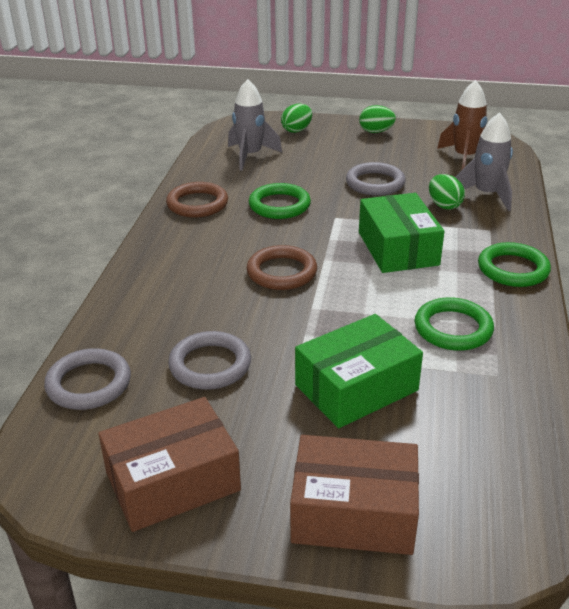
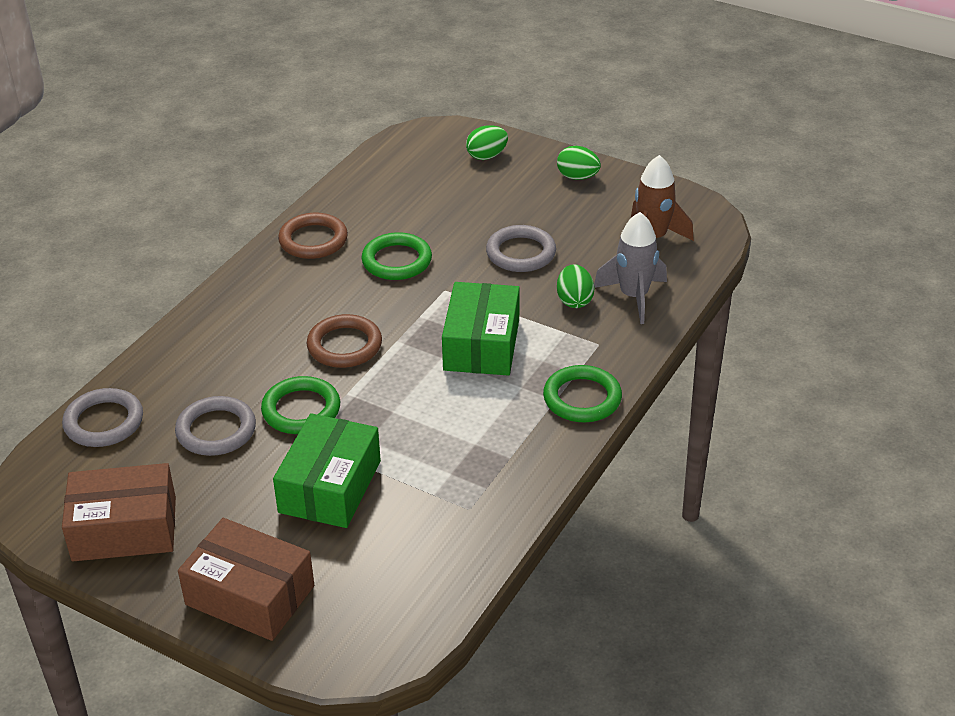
camera: 20 degrees right, 5 degrees up
(250, 156) = (409, 184): grey rocket -> none
(356, 388) = (330, 487): green box -> green box turned 60 degrees counterclockwise
(453, 328) = (465, 450): green ring -> green ring (301, 410)

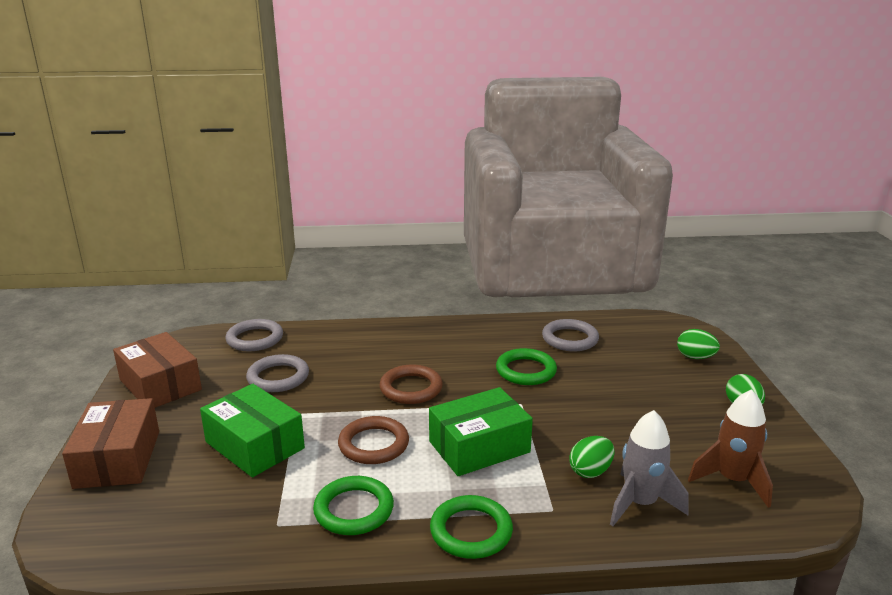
camera: 55 degrees right, 15 degrees down
(301, 410) = (327, 399): green ring -> green ring (354, 510)
(313, 240) = (504, 333): brown ring -> brown ring (373, 444)
(330, 487) = (254, 445): green box -> green box turned 60 degrees clockwise
(521, 253) = (610, 419): grey ring -> grey ring (570, 339)

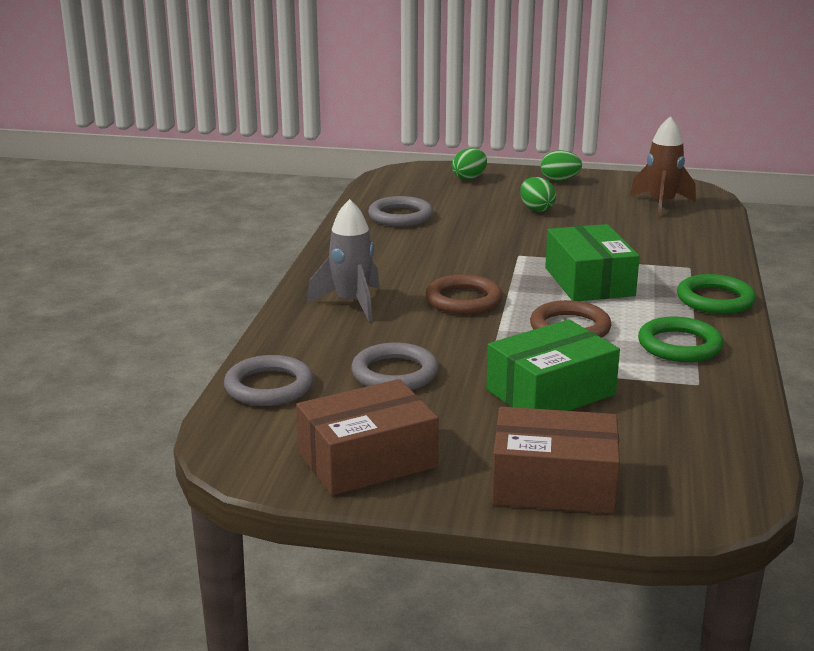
camera: 75 degrees left, 0 degrees up
(526, 371) = (456, 244): green ring -> none
(590, 471) = (639, 246): green egg -> green egg (536, 209)
(640, 504) = (686, 237): grey rocket -> grey rocket (351, 303)

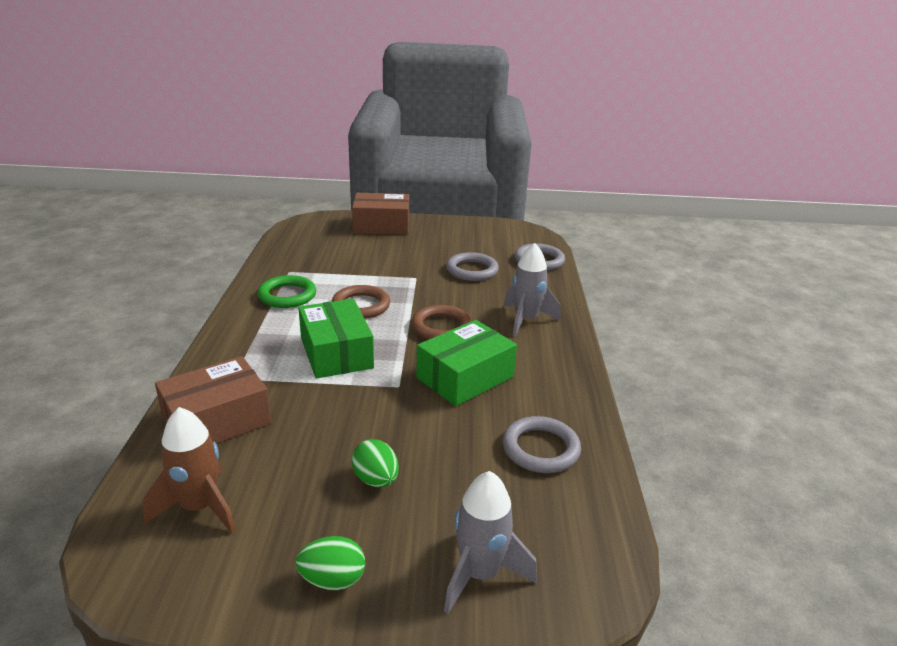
camera: 170 degrees right, 5 degrees up
(367, 460) = (468, 231): brown box -> brown box (217, 420)
(469, 178) = (480, 574): green egg -> grey rocket
(550, 392) = (379, 263): green box -> green box (465, 377)
(715, 300) = (235, 337): green ring -> none

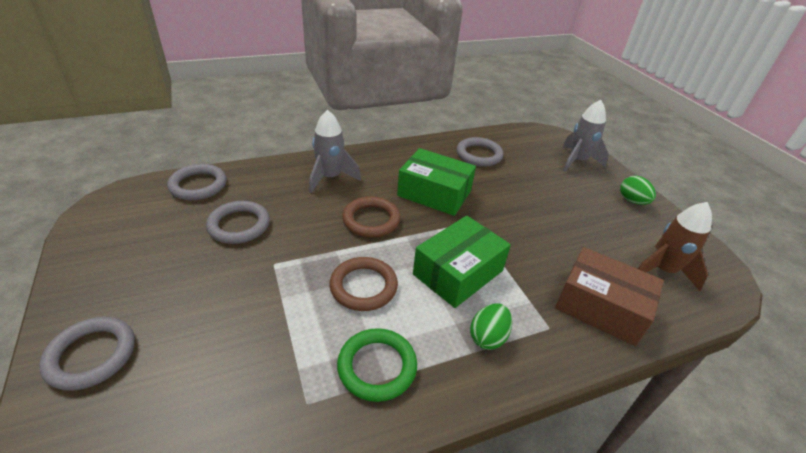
camera: 115 degrees left, 10 degrees up
(376, 480) = (563, 206): green egg -> green egg (488, 337)
(381, 226) = (91, 355): brown box -> grey ring

